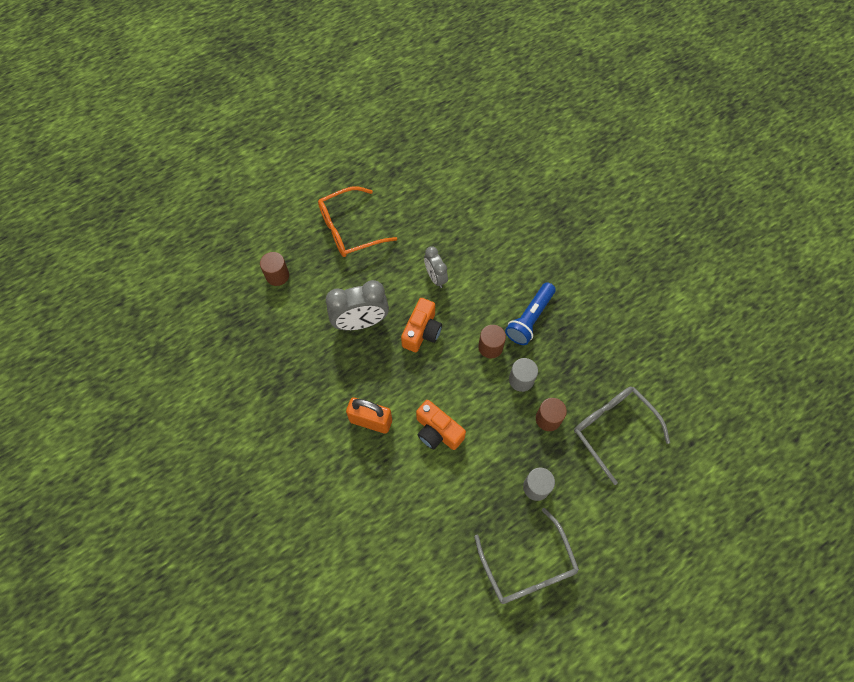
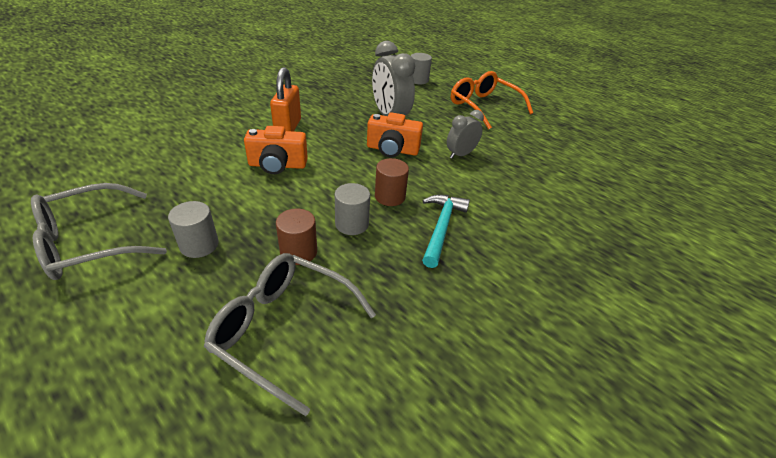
camera: 75 degrees right, 25 degrees down
(277, 275) = (418, 80): brown cylinder -> grey cylinder
(437, 431) = (277, 165): orange camera -> orange camera turned 120 degrees counterclockwise
(530, 319) = (441, 227): blue flashlight -> turquoise hammer
(613, 429) = (284, 330): grey glasses -> grey glasses turned 105 degrees counterclockwise

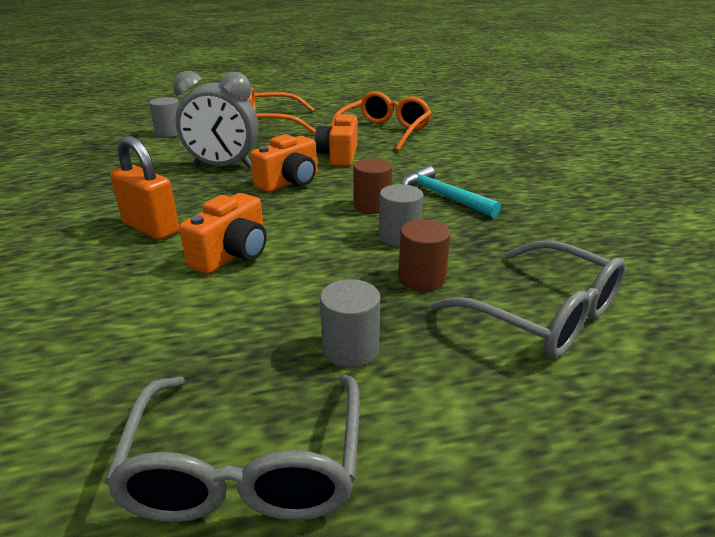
camera: 55 degrees left, 10 degrees down
(284, 330) = (541, 314): grey glasses -> grey glasses turned 105 degrees counterclockwise
(460, 154) = (339, 156): grey clock -> orange camera
(537, 160) = (384, 132): none -> orange glasses

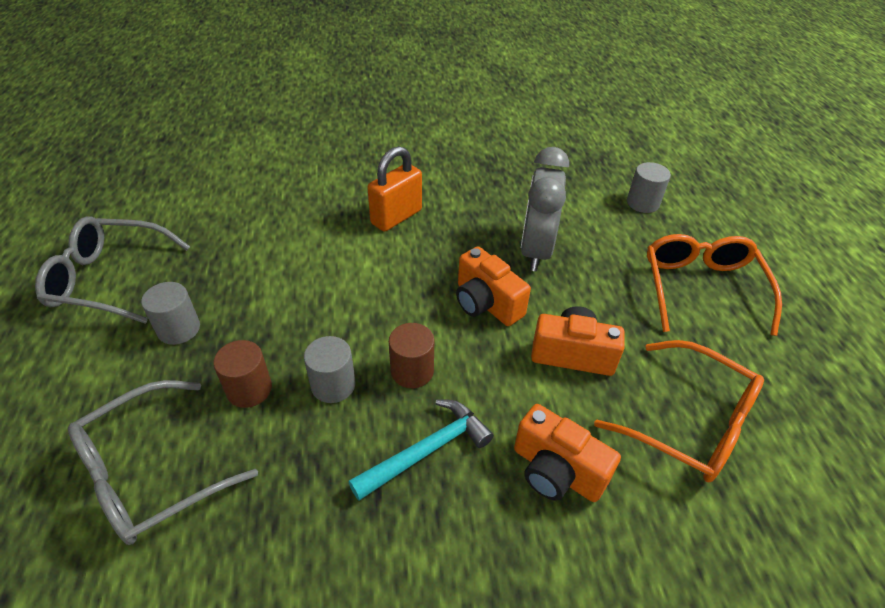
camera: 95 degrees right, 15 degrees up
(232, 255) = (336, 265): orange camera -> orange camera (556, 471)

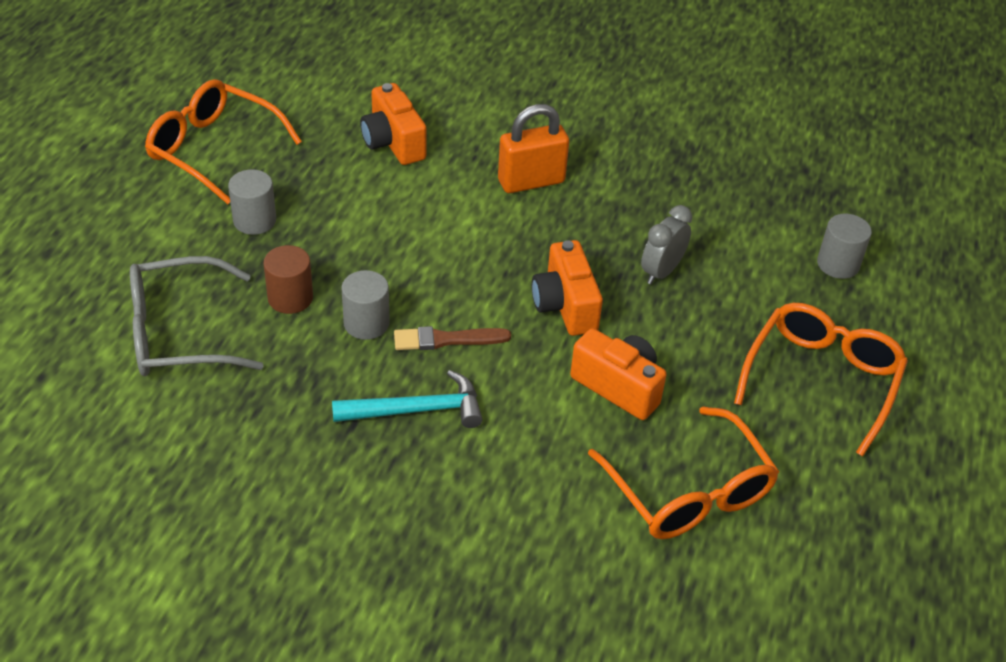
camera: 25 degrees right, 0 degrees up
(110, 279) = (214, 150): grey glasses -> orange glasses
(412, 371) = (447, 339): brown cylinder -> brown brush
(535, 250) = (661, 272): grey clock -> grey clock, size x0.60
(556, 471) = (523, 474): orange camera -> orange camera (393, 142)

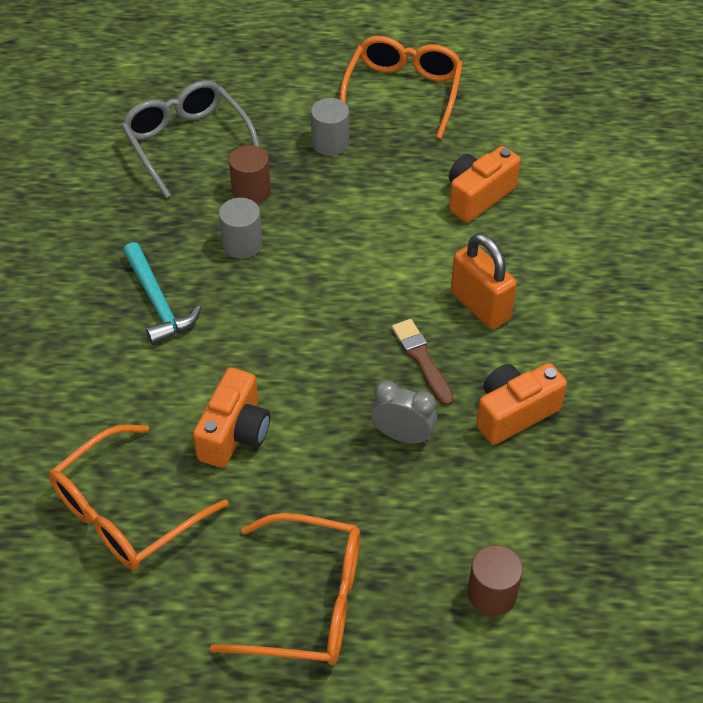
camera: 75 degrees right, 5 degrees up
(447, 339) = (244, 300): brown brush -> brown brush (422, 360)
(565, 305) = (321, 371): orange camera -> orange camera (514, 413)
(838, 264) = (492, 594): grey cylinder -> brown cylinder

